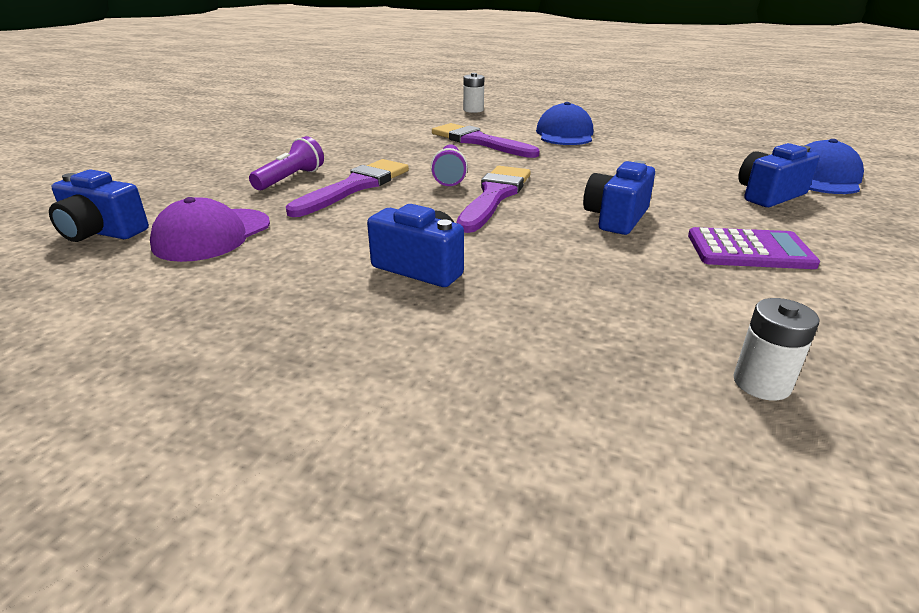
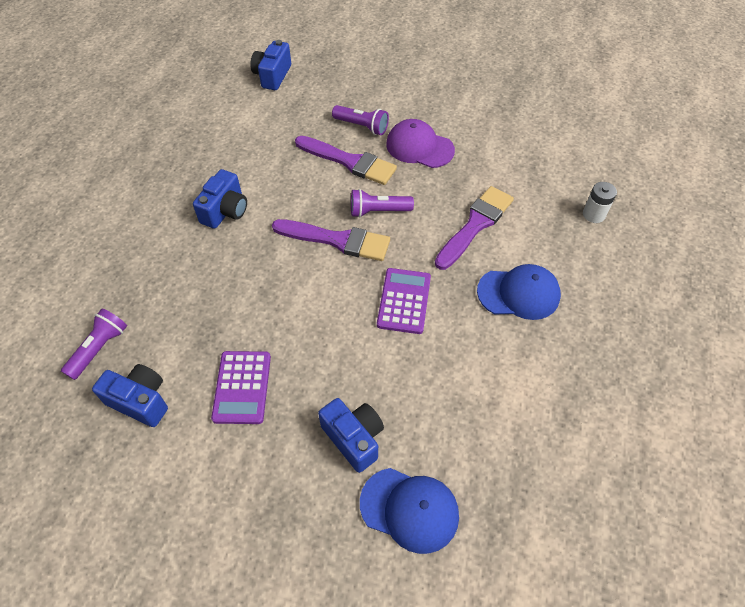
camera: 85 degrees right, 25 degrees up
(212, 235) = (269, 117): purple cap -> purple cap (419, 147)
(583, 170) = (404, 301): none -> purple calculator
(616, 218) = (298, 313): blue camera -> blue camera (140, 401)
(761, 383) = (99, 348): white battery -> purple flashlight

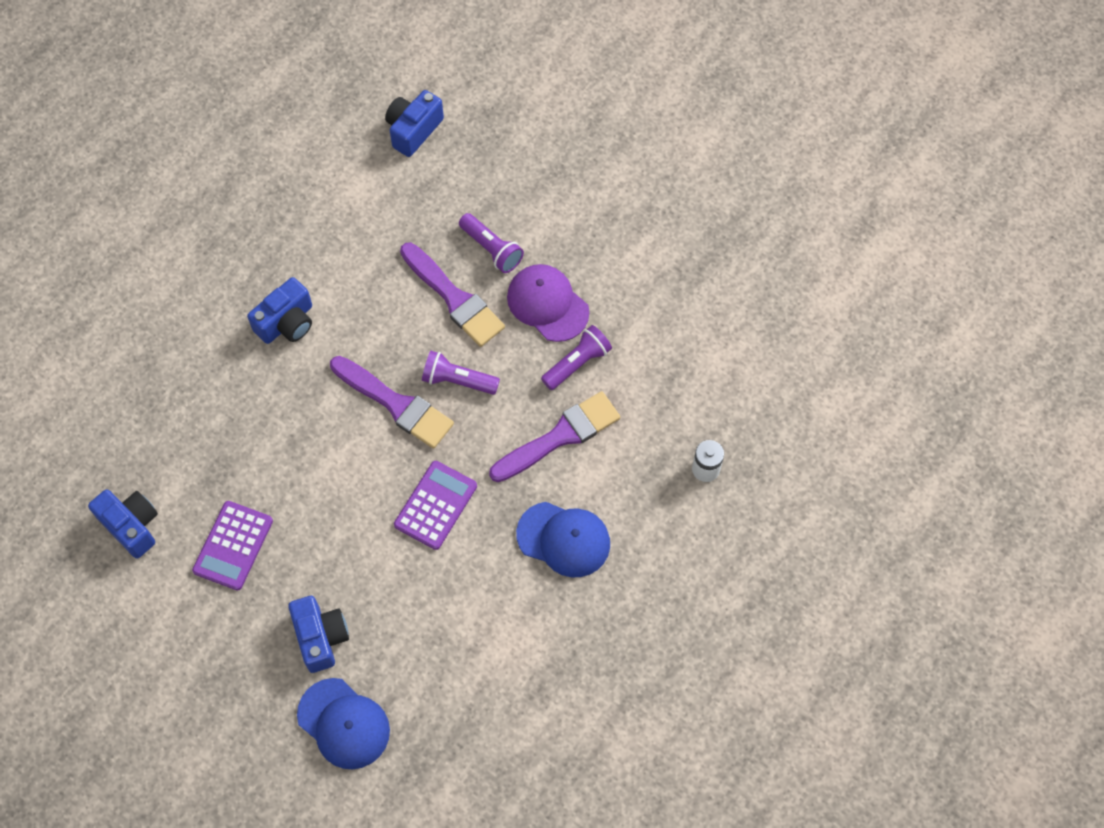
camera: 20 degrees right, 10 degrees up
(99, 348) = (107, 453): purple flashlight -> purple flashlight (577, 363)

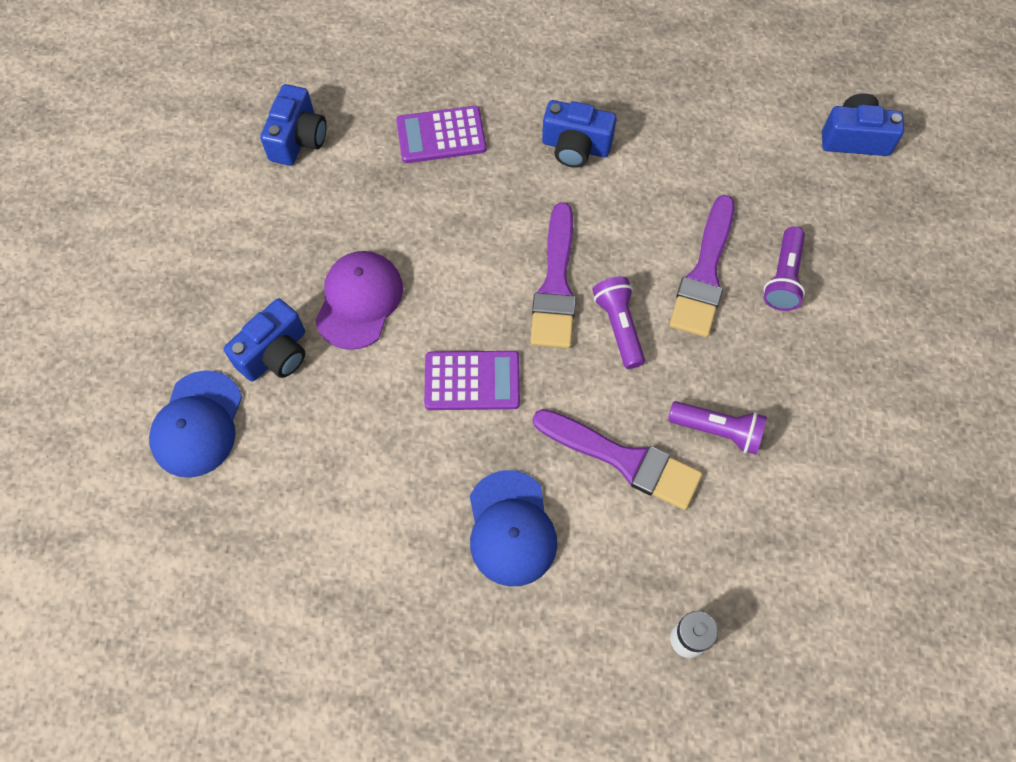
camera: 60 degrees right, 0 degrees up
(233, 546) = (325, 229): purple calculator -> purple calculator (441, 135)
(547, 304) = (763, 364): purple cap -> purple cap (359, 301)

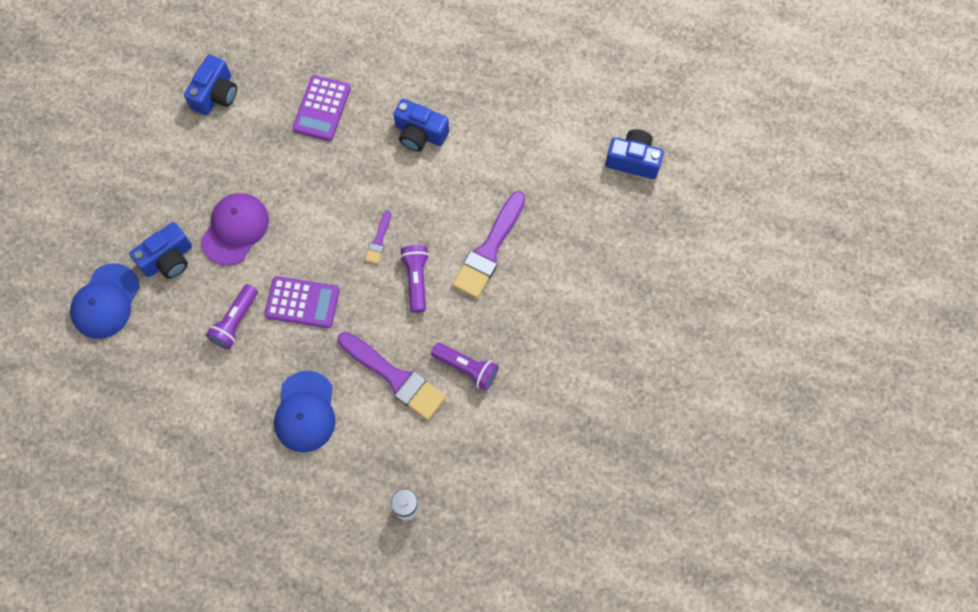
camera: 10 degrees right, 5 degrees up
(441, 135) = (322, 108): purple calculator -> purple calculator turned 75 degrees counterclockwise
(556, 285) = (379, 240): purple brush -> purple brush, size x0.48
(783, 277) = (546, 262): purple flashlight -> purple flashlight (235, 321)

